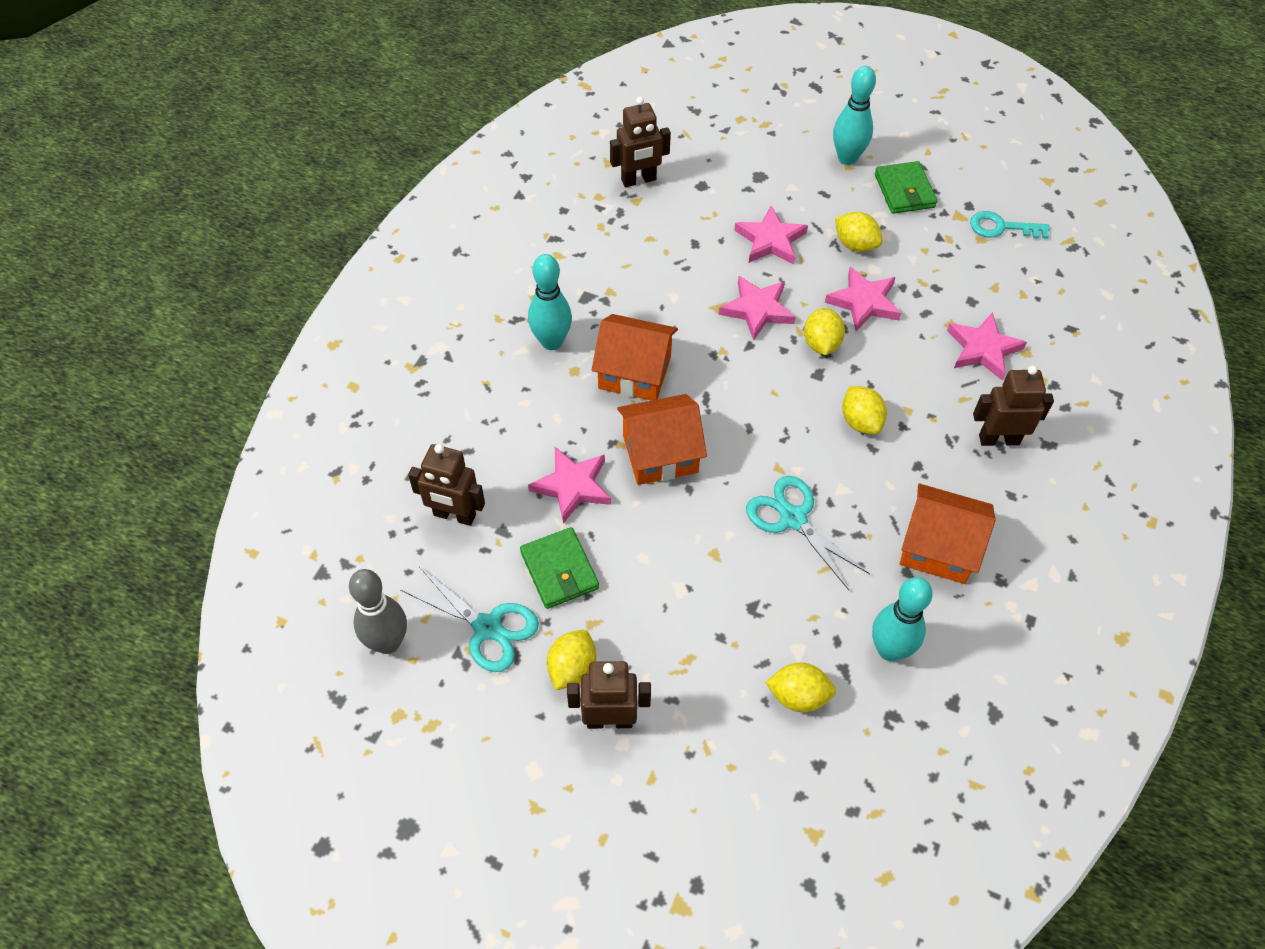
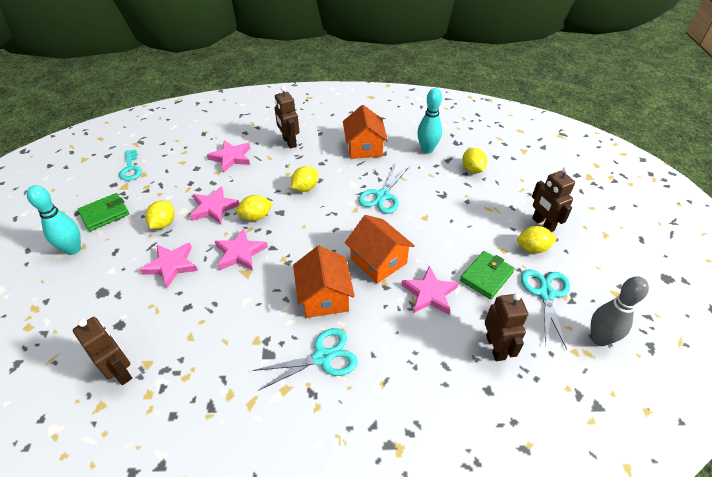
camera: 115 degrees left, 10 degrees down
(551, 342) = (322, 357): turquoise bowling pin -> turquoise scissors

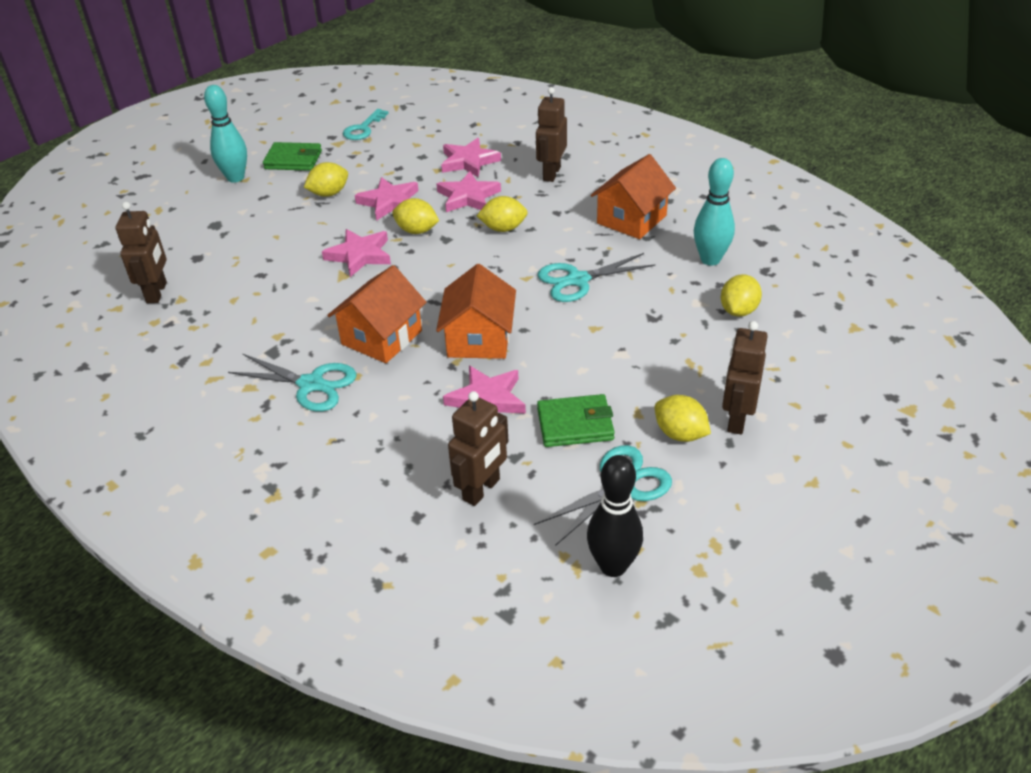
camera: 45 degrees right, 5 degrees down
(171, 265) = (291, 233): pink star -> pink star (468, 197)
(599, 339) = (613, 566): grey bowling pin -> black bowling pin

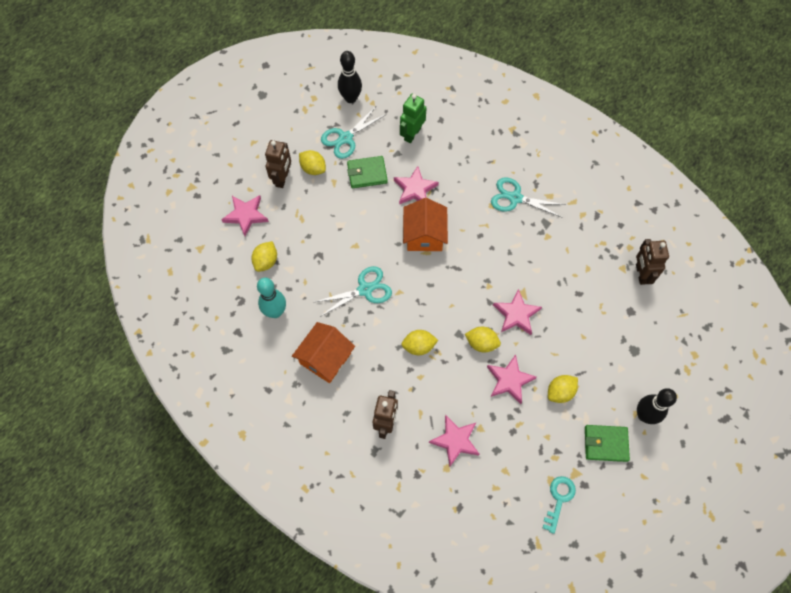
camera: 175 degrees right, 25 degrees up
(235, 178) = (644, 415): turquoise bowling pin -> black bowling pin
(381, 337) = (483, 235): orange house -> none
(468, 197) = (449, 388): pink star -> pink star (246, 215)
(482, 490) = (412, 134): brown robot -> green robot

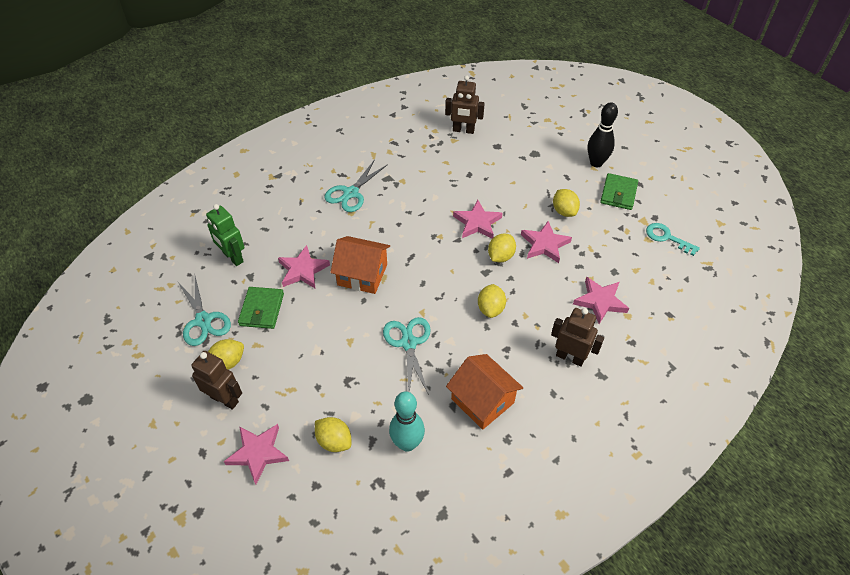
camera: 75 degrees left, 15 degrees down
(350, 98) = (151, 304): black bowling pin -> none

